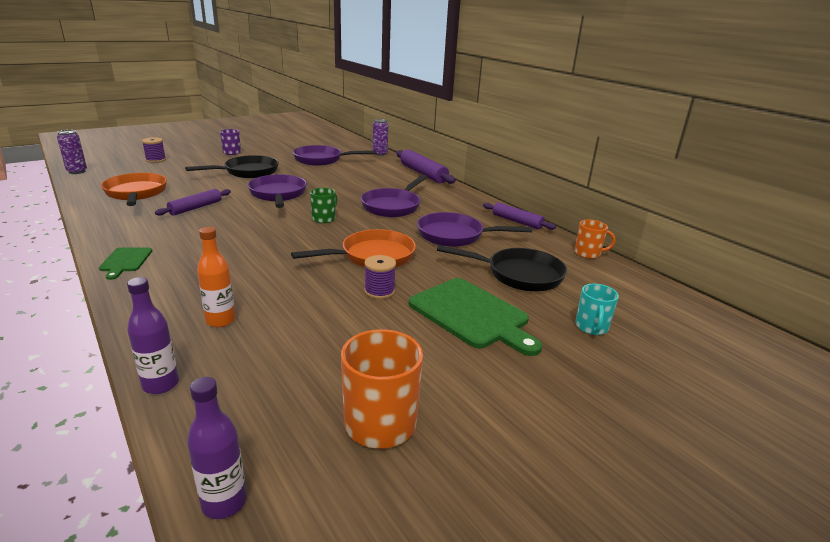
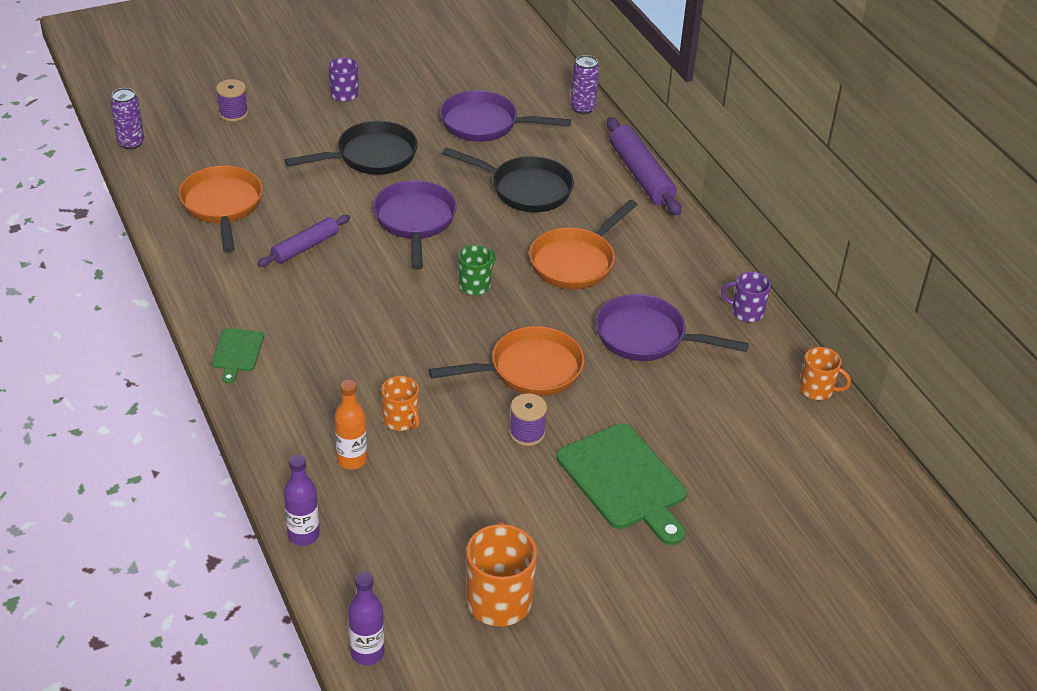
camera: 10 degrees right, 15 degrees up
(268, 291) = (401, 420): none -> orange mug
(393, 206) = (575, 262): purple pan -> orange pan
(517, 221) = (746, 312): purple rolling pin -> purple mug
(519, 275) = (705, 421): black pan -> black pan (525, 189)
(591, 327) = (755, 514): turquoise mug -> none

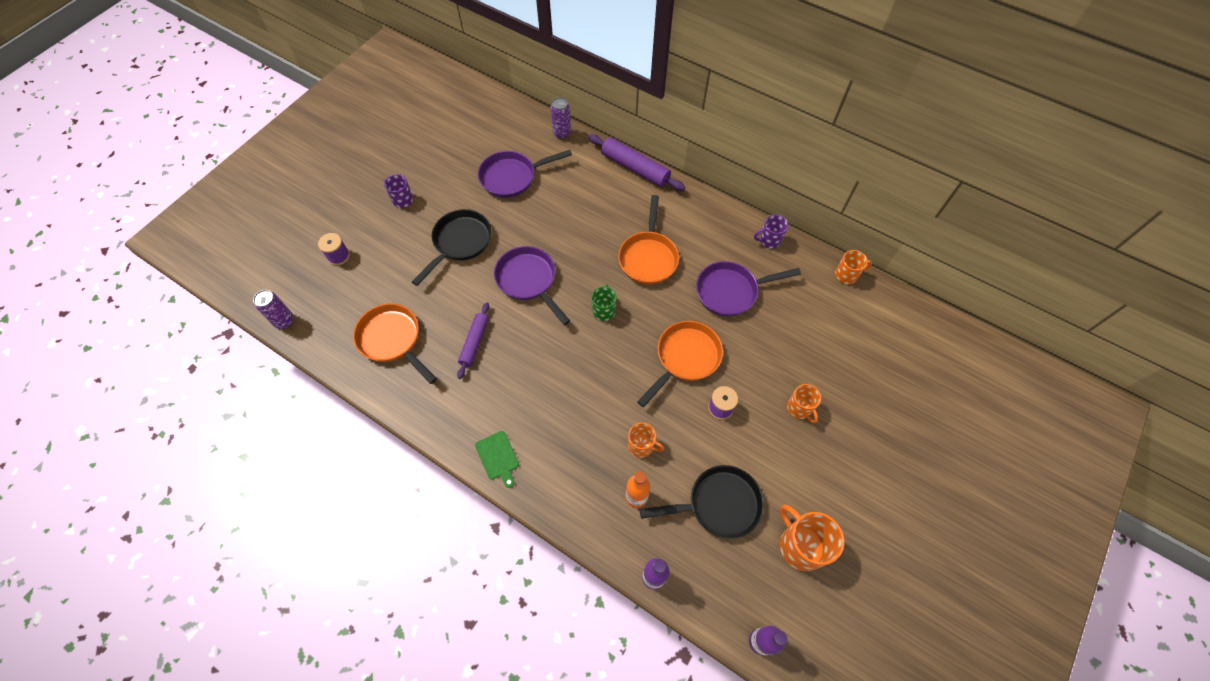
camera: 30 degrees left, 20 degrees up
(525, 189) = (576, 217): black pan -> black pan (718, 504)
(624, 481) = (799, 408): green cutting board -> orange mug

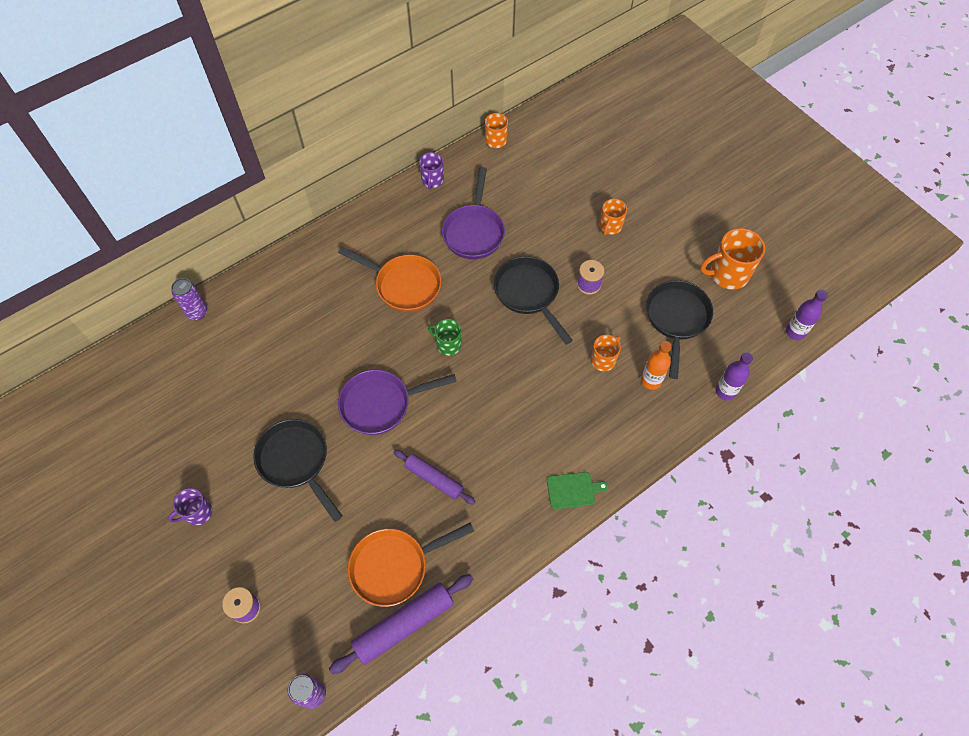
camera: 70 degrees left, 0 degrees up
(512, 177) = (231, 382): purple pan -> none
(635, 168) = (286, 259): purple rolling pin -> purple rolling pin (404, 624)
(685, 358) = (528, 293): orange pan -> black pan
(799, 408) = (610, 226): orange mug -> orange mug turned 120 degrees clockwise

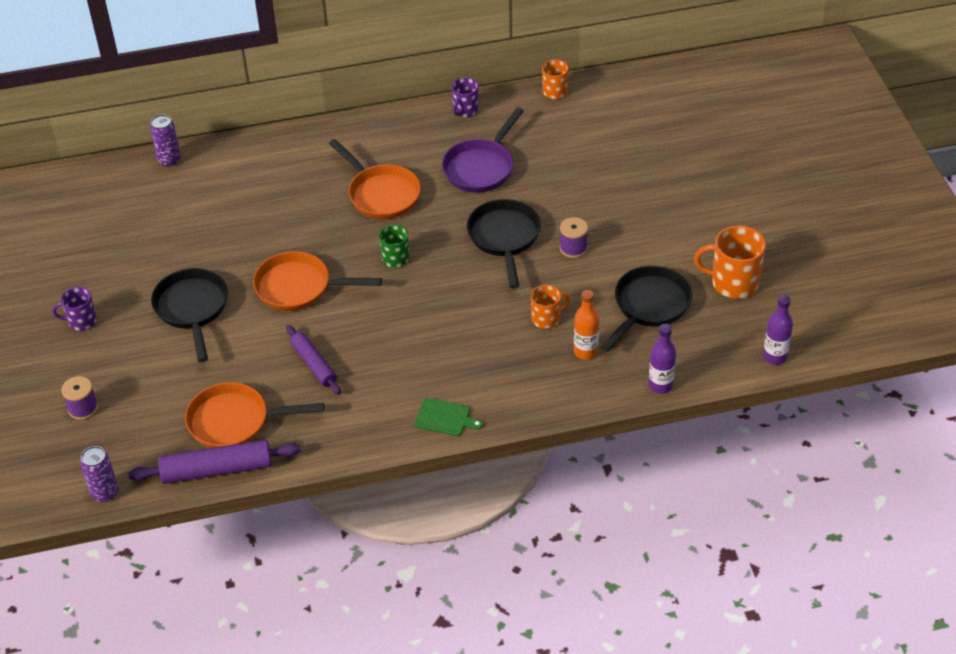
camera: 25 degrees right, 15 degrees down
(380, 404) = (299, 287): purple pan -> orange pan
(610, 226) = (630, 203): orange mug -> none

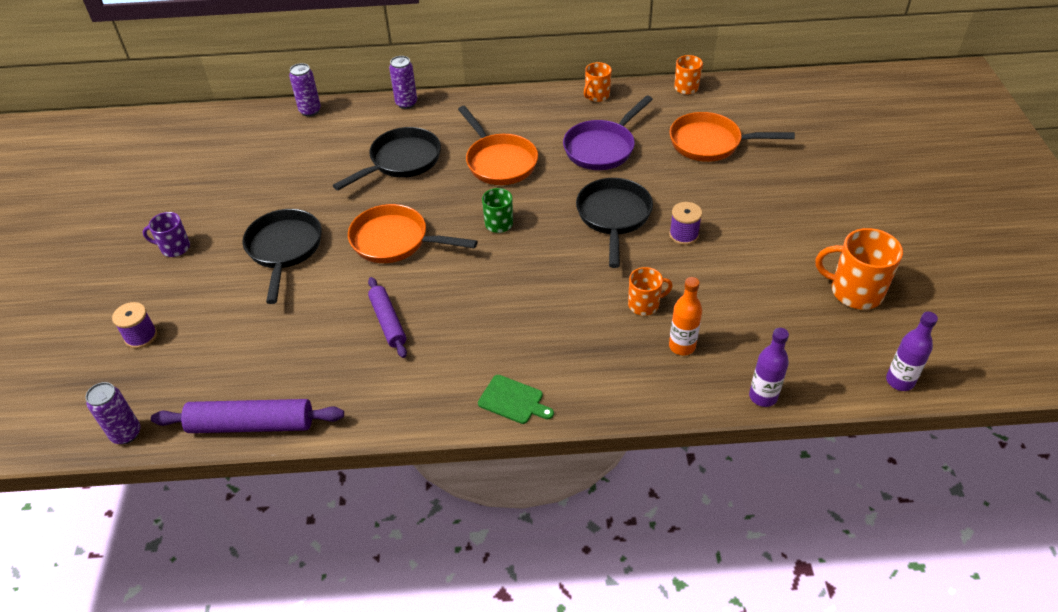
camera: 10 degrees right, 0 degrees up
(235, 422) = (288, 373): orange pan -> orange pan (710, 143)
(269, 140) = (406, 103): none -> purple can
(465, 110) = (596, 96): purple mug -> orange mug
(649, 306) = (758, 305): black pan -> black pan (401, 161)

